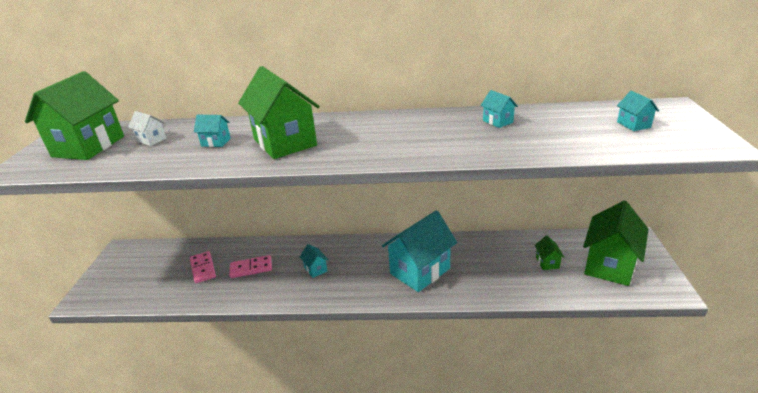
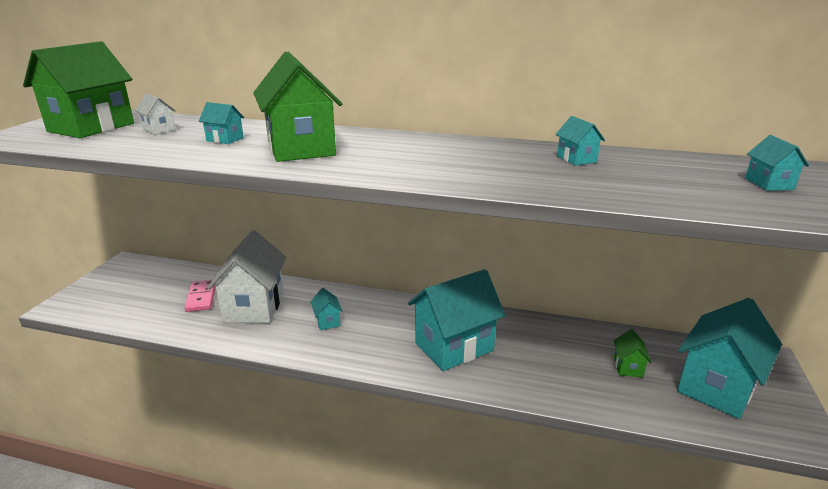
camera: 10 degrees right, 5 degrees down
(251, 268) = (254, 307): pink domino -> white house
(609, 265) = (716, 387): green house -> turquoise house

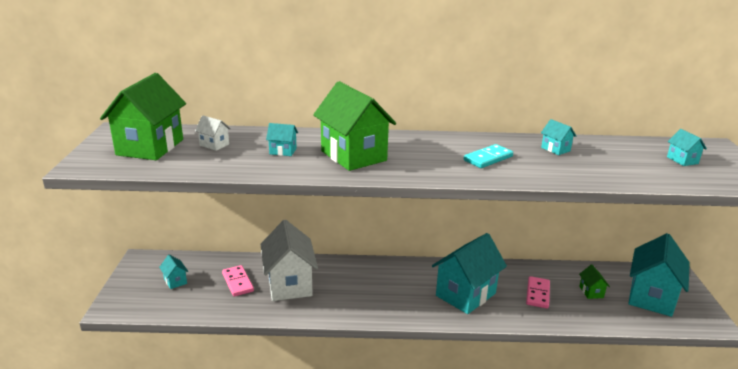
camera: 15 degrees left, 0 degrees up
(327, 321) = (358, 288): turquoise house -> turquoise house (175, 281)
(470, 162) = (488, 158): none -> turquoise domino
(550, 359) = (538, 294): none -> pink domino

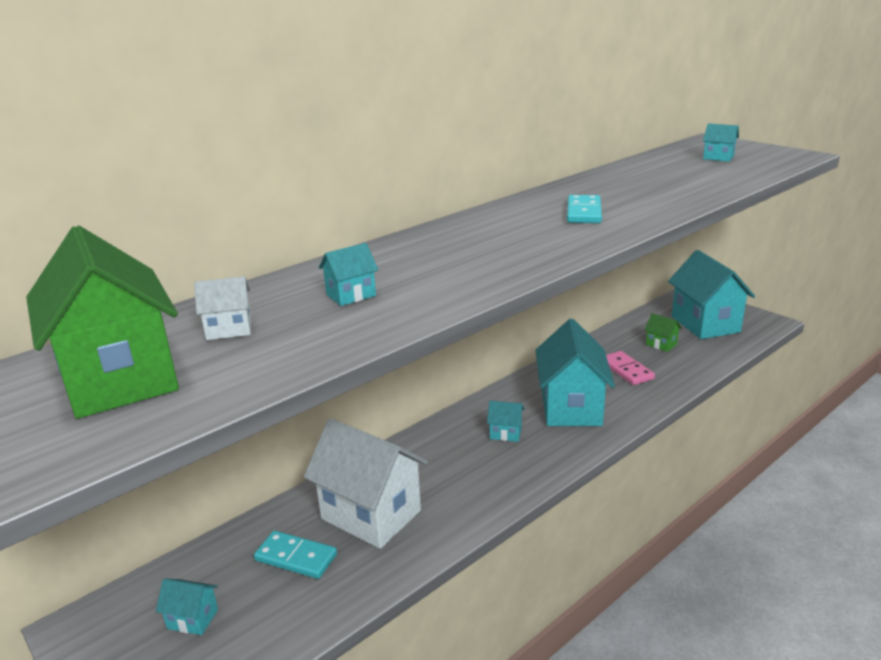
camera: 40 degrees left, 0 degrees up
(237, 282) = (296, 557): pink domino -> turquoise domino
(353, 156) = (449, 264): green house -> none
(555, 149) = (616, 183): turquoise house -> turquoise house (505, 433)

